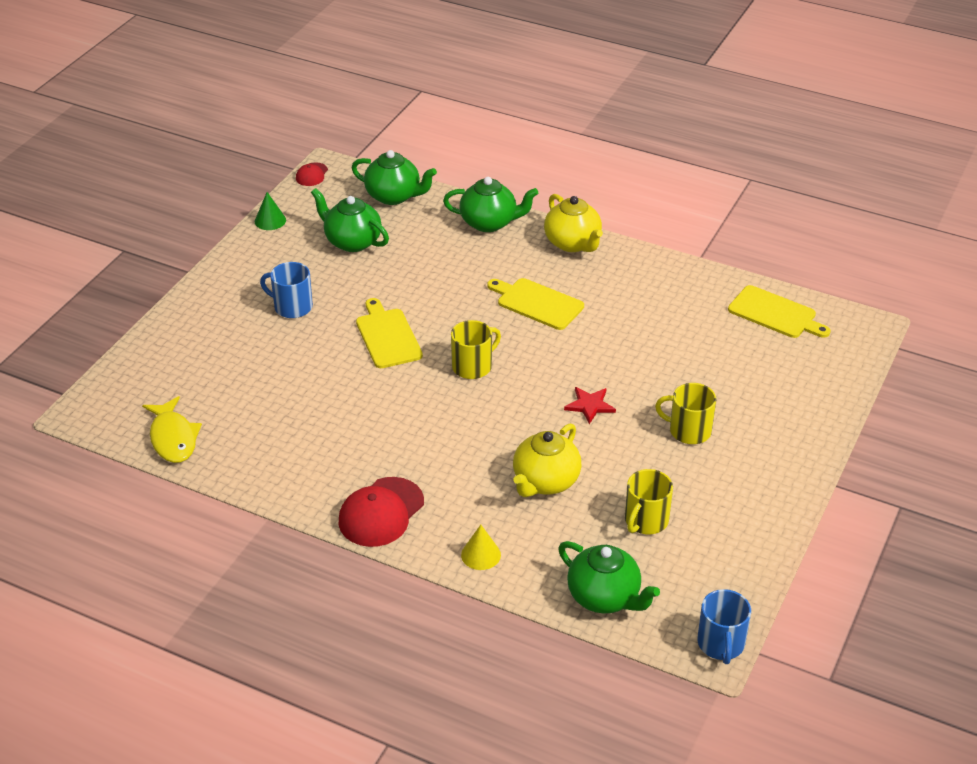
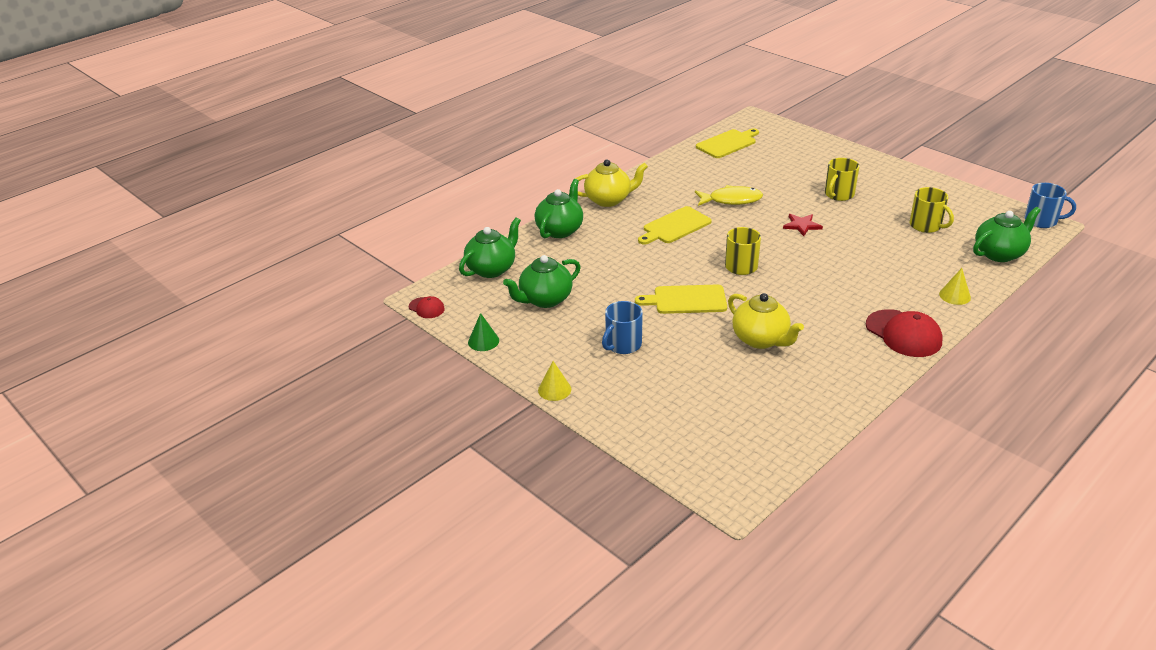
camera: 70 degrees left, 5 degrees down
(173, 438) = (786, 438): yellow fish -> yellow fish (731, 200)
(209, 279) = (554, 389): none -> yellow cone
(545, 482) = (880, 257): yellow teapot -> yellow teapot (761, 339)

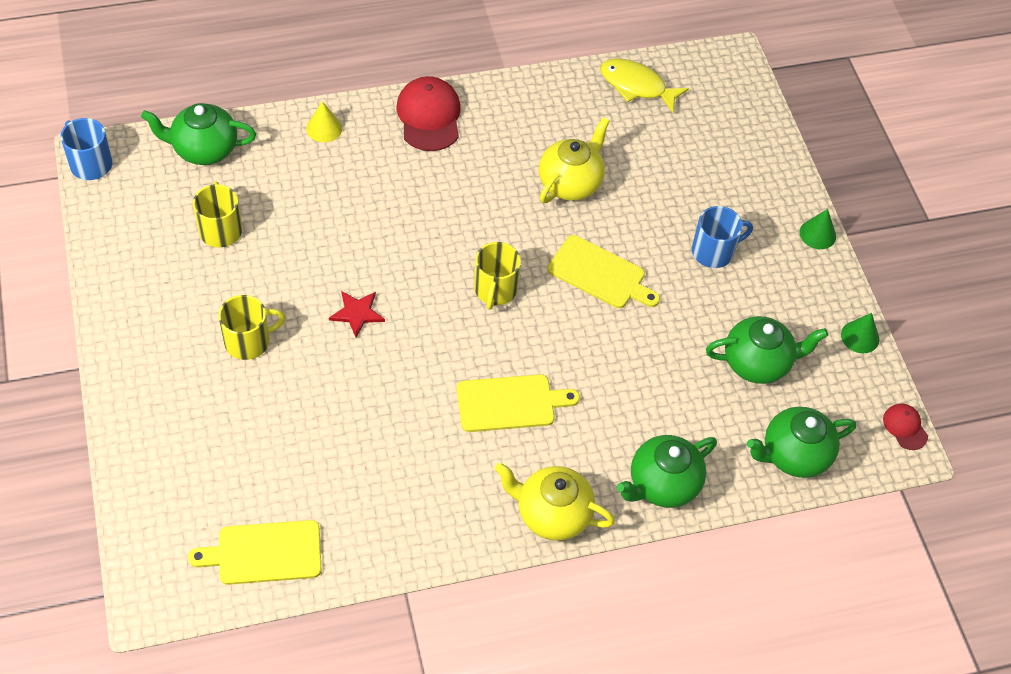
camera: 155 degrees left, 20 degrees up
(554, 389) = (817, 234): yellow cone -> green cone
(731, 200) = (391, 412): yellow fish -> yellow fish (636, 86)
(761, 339) = (570, 183): yellow teapot -> yellow teapot turned 45 degrees clockwise

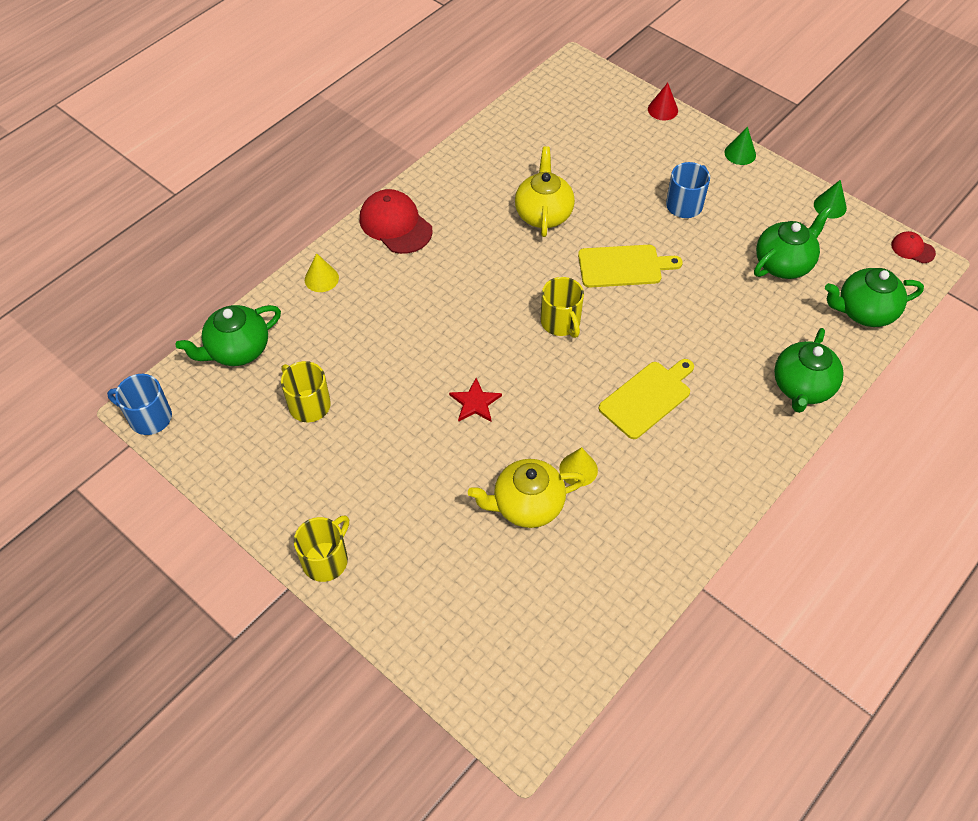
camera: 30 degrees left, 0 degrees up
(248, 341) = (410, 477): yellow mug -> yellow mug (326, 560)
(264, 553) = (573, 633): yellow cutting board -> none
(392, 425) = (578, 469): none -> yellow cone
(552, 514) = (750, 458): yellow teapot -> yellow teapot (526, 505)
(636, 86) = (526, 120): yellow fish -> none
(780, 148) = (662, 109): none -> red cone
(793, 455) = (864, 312): green teapot -> green teapot turned 45 degrees clockwise

